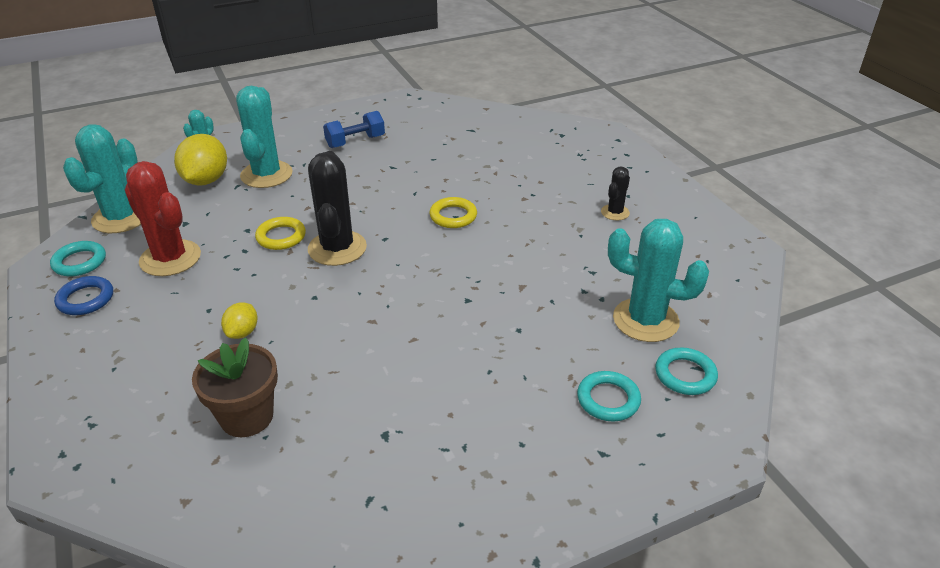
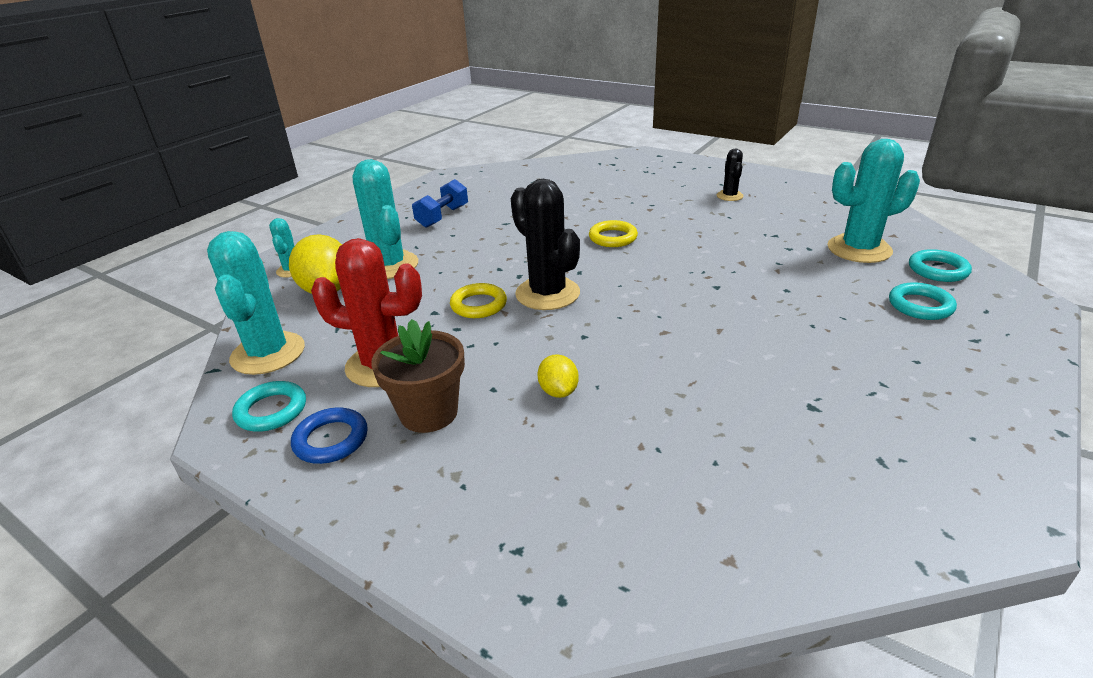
camera: 30 degrees left, 5 degrees down
(247, 417) = (672, 455): brown flower pot -> brown flower pot (429, 413)

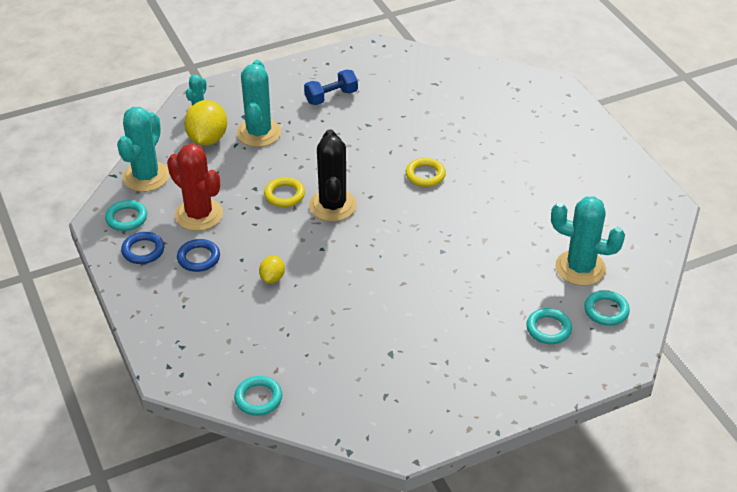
camera: 30 degrees right, 10 degrees up
(429, 413) = (198, 258): brown flower pot -> blue ring
(728, 567) = (258, 398): none -> turquoise ring
(729, 196) = (561, 171): black cactus -> none

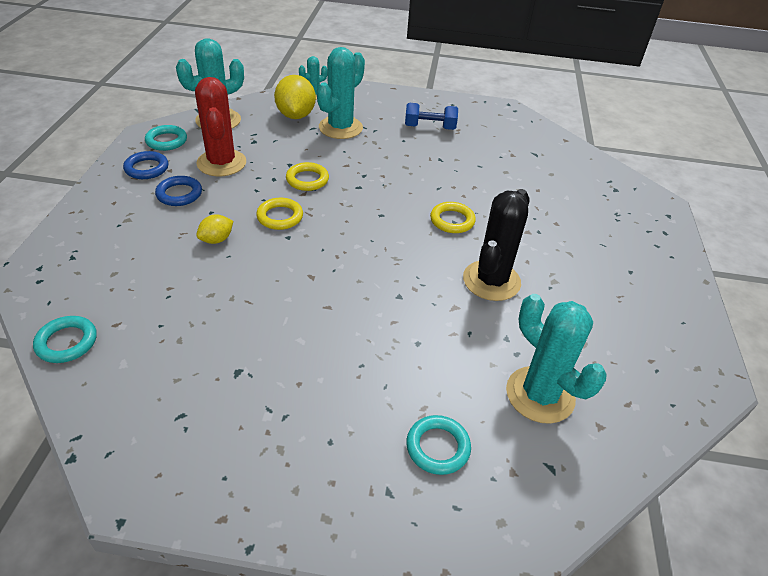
camera: 30 degrees right, 0 degrees up
(207, 139) = (295, 115): yellow lemon -> yellow lemon turned 45 degrees counterclockwise
(298, 236) = (280, 217): none -> yellow ring
(332, 205) = (338, 206): black cactus -> black cactus (491, 281)
(606, 310) = (531, 466): turquoise ring -> none

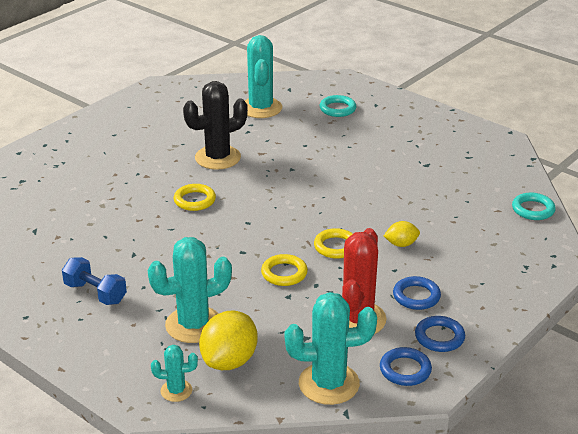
camera: 145 degrees left, 10 degrees down
(166, 141) = (405, 370): turquoise ring -> blue ring

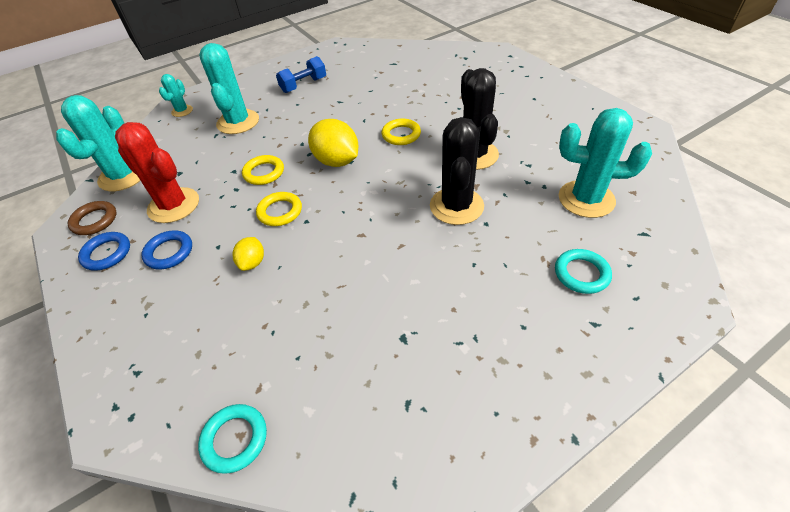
camera: 110 degrees right, 15 degrees up
(229, 361) = (188, 134): yellow lemon -> yellow lemon (336, 161)
(290, 159) = (456, 206): none -> black cactus
(405, 370) = (95, 220): blue ring -> brown ring

